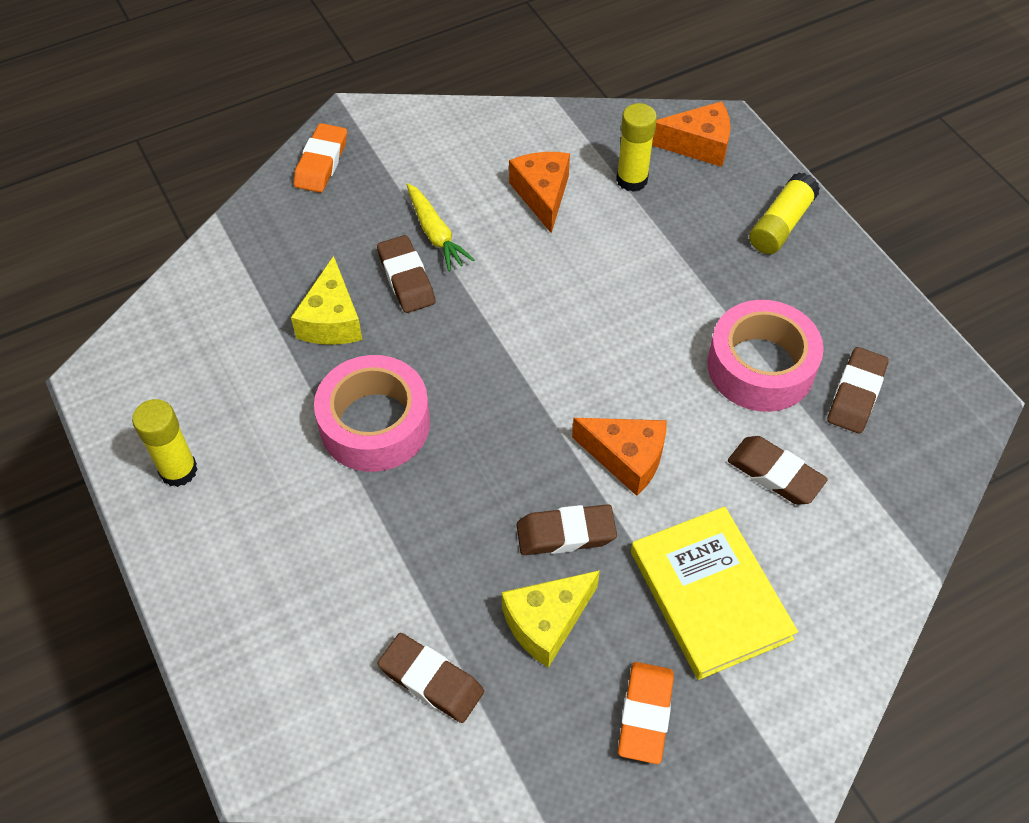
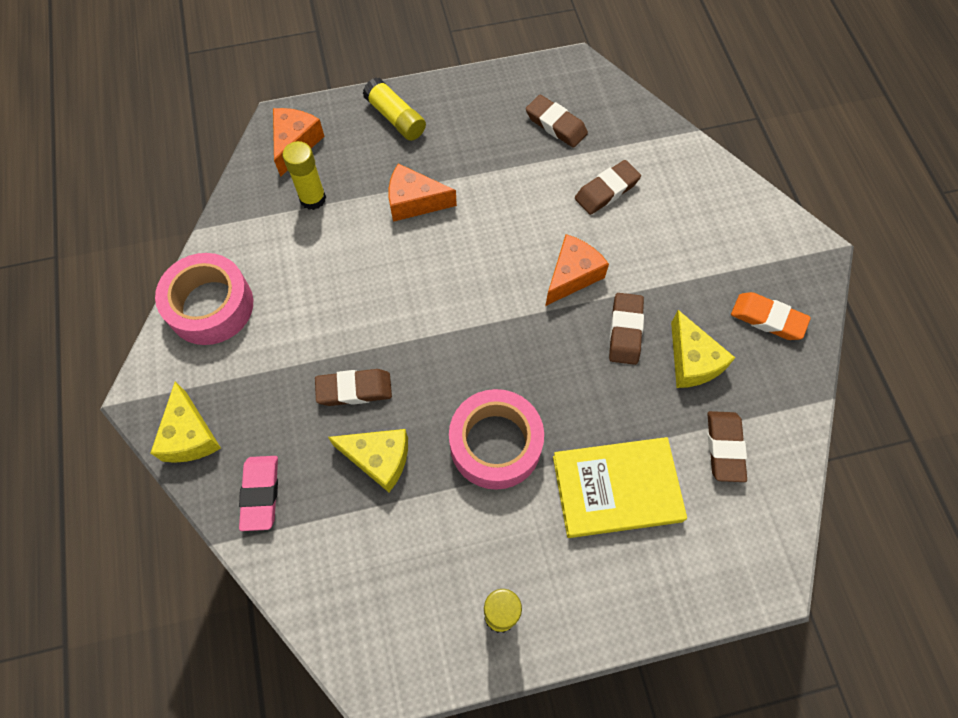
camera: 75 degrees left, 10 degrees up
(273, 233) = (260, 494): none -> pink eraser
(321, 163) = (190, 435): orange eraser -> yellow cheese
(431, 680) = (724, 448): brown eraser -> brown eraser turned 45 degrees counterclockwise
(435, 234) = (314, 356): yellow carrot -> none
(542, 195) = (303, 265): orange cheese -> orange cheese (414, 202)
(710, 595) = (689, 256): yellow book -> yellow book (616, 489)
(760, 366) = (517, 171): pink tape -> pink tape (210, 306)

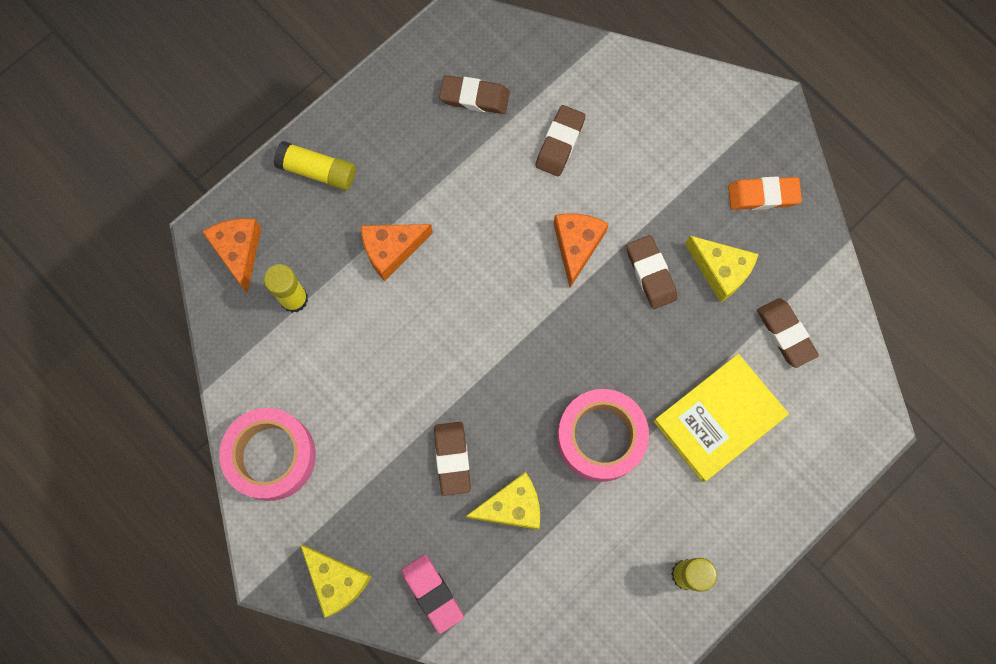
camera: 30 degrees left, 10 degrees up
(354, 389) = (452, 459): brown eraser -> brown eraser turned 60 degrees counterclockwise

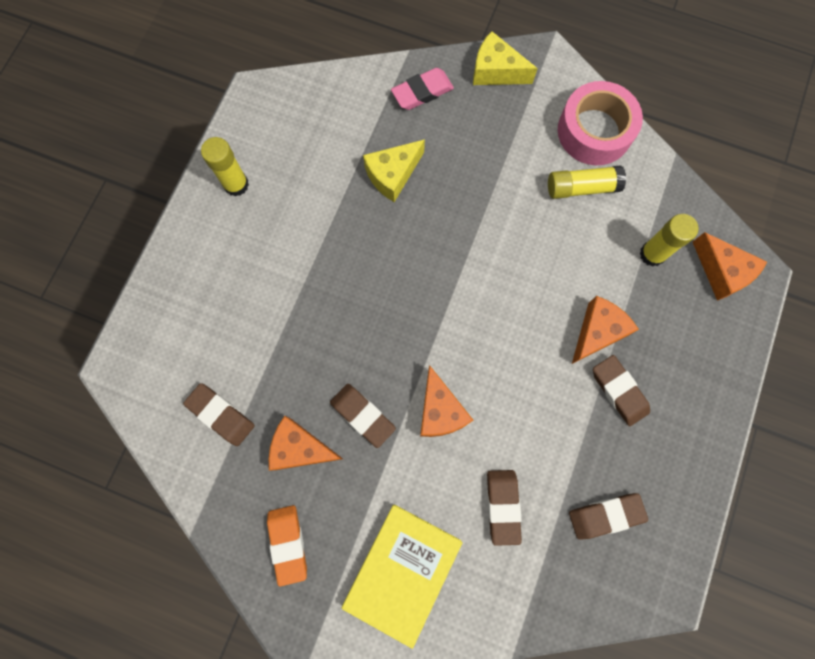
camera: 155 degrees right, 0 degrees up
(317, 171) = (702, 373): yellow glue stick -> yellow glue stick (582, 188)
(432, 593) = (422, 92): pink eraser -> pink eraser turned 60 degrees counterclockwise
(452, 459) = (456, 189): brown eraser -> brown eraser (619, 391)
(600, 437) = (346, 256): pink tape -> none
(719, 418) = (253, 314): yellow book -> yellow book (402, 572)
(721, 270) = (300, 448): yellow cheese -> orange cheese
(763, 195) = (288, 544): orange eraser -> orange eraser turned 75 degrees counterclockwise

